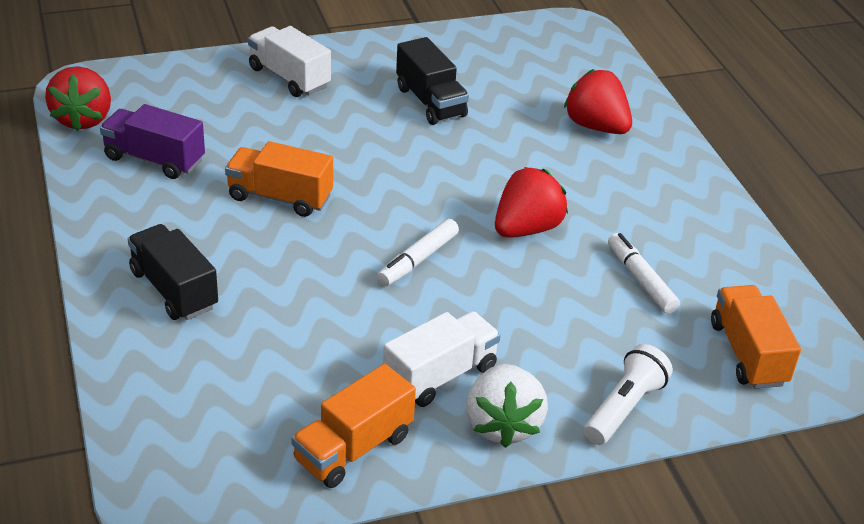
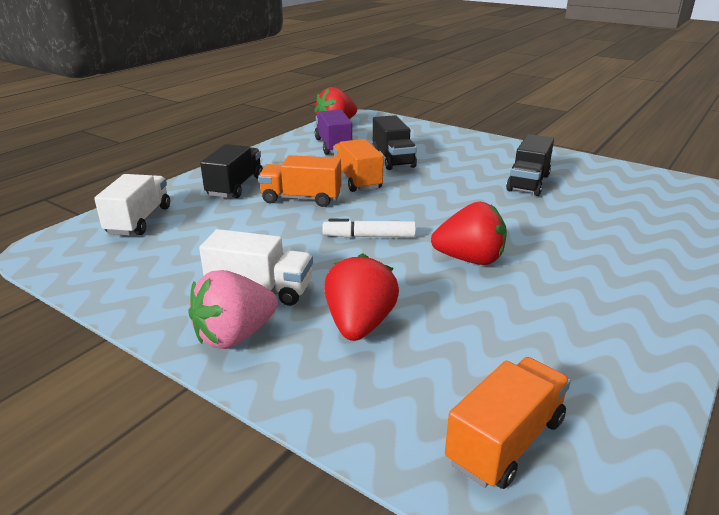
camera: 55 degrees right, 10 degrees down
(258, 142) = (393, 159): none -> black truck
(289, 78) = (462, 146): white truck -> white truck (139, 220)
(353, 448) = (149, 287): orange truck -> orange truck (301, 199)
(502, 424) = (235, 336): white strawberry -> pink strawberry
(596, 126) = (637, 240): red strawberry -> red strawberry (359, 325)
(624, 407) = (325, 390): white flashlight -> none
(641, 280) = (502, 331): white marker -> none

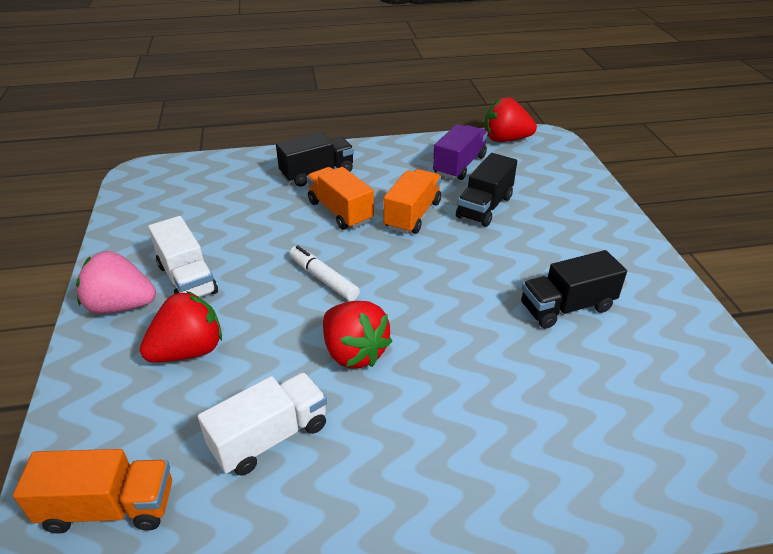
camera: 45 degrees right, 10 degrees up
(139, 220) = (216, 175): white truck -> white truck (270, 437)

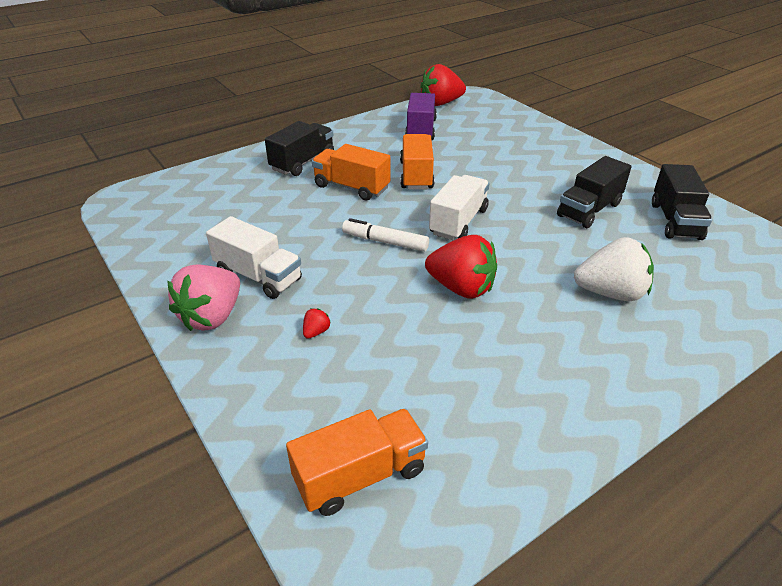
camera: 25 degrees left, 0 degrees up
(121, 306) = (212, 316): pink strawberry -> pink strawberry turned 45 degrees counterclockwise
(189, 351) = (316, 332): red strawberry -> red strawberry, size x0.40
(270, 437) = (450, 371): white truck -> white truck (458, 222)
(484, 207) = (468, 156): black truck -> black truck (675, 221)
(506, 413) = (610, 293): none -> white strawberry

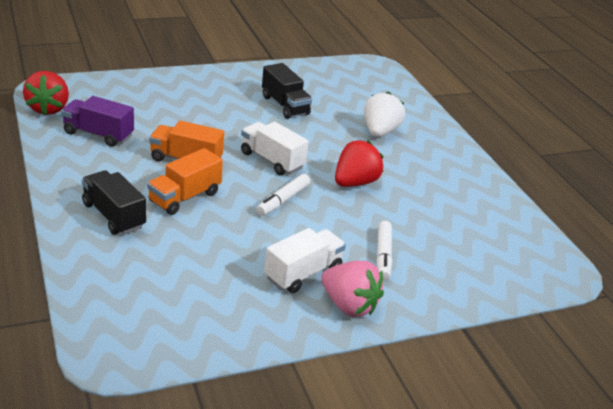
camera: 80 degrees left, 5 degrees down
(316, 332) = (383, 255): red strawberry -> white marker
(360, 475) = (510, 262): orange truck -> none
(675, 221) = (314, 82): black truck -> none

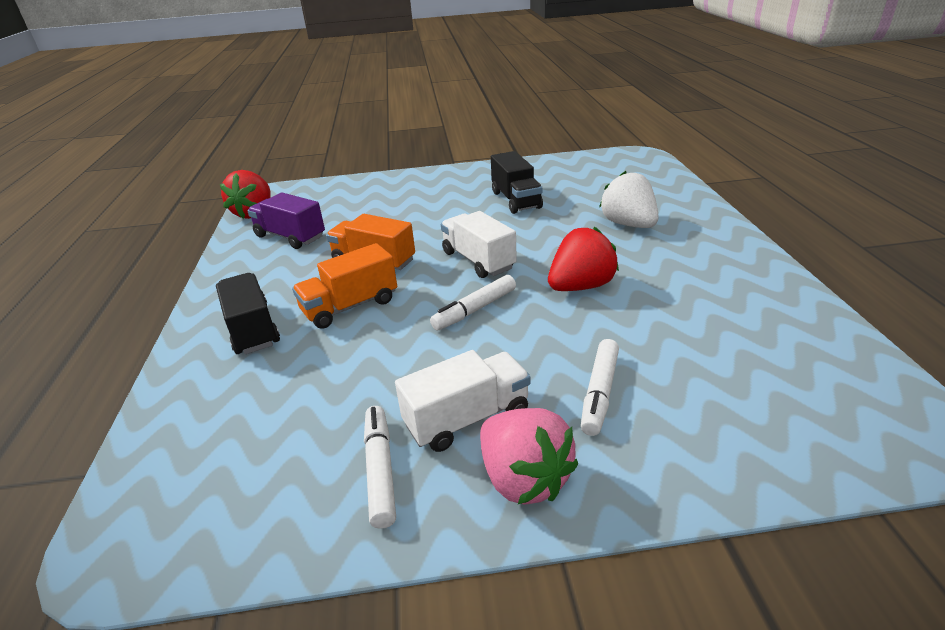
camera: 20 degrees right, 0 degrees up
(259, 305) = (380, 470): none -> white marker
(379, 132) = (628, 224): white strawberry -> white strawberry turned 60 degrees counterclockwise

